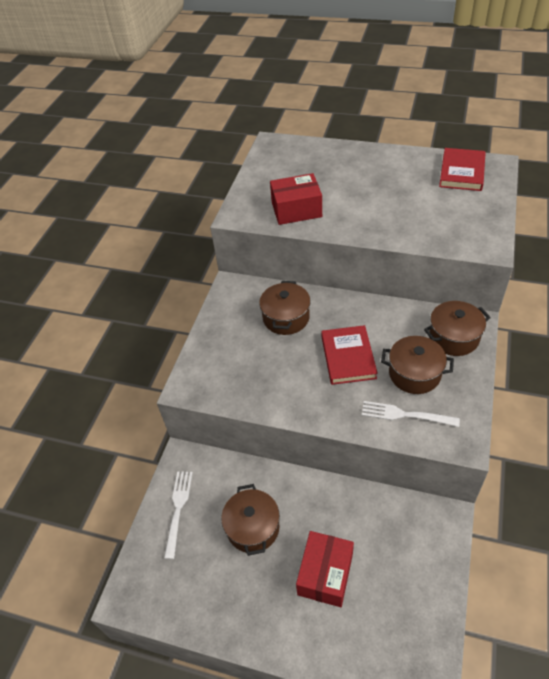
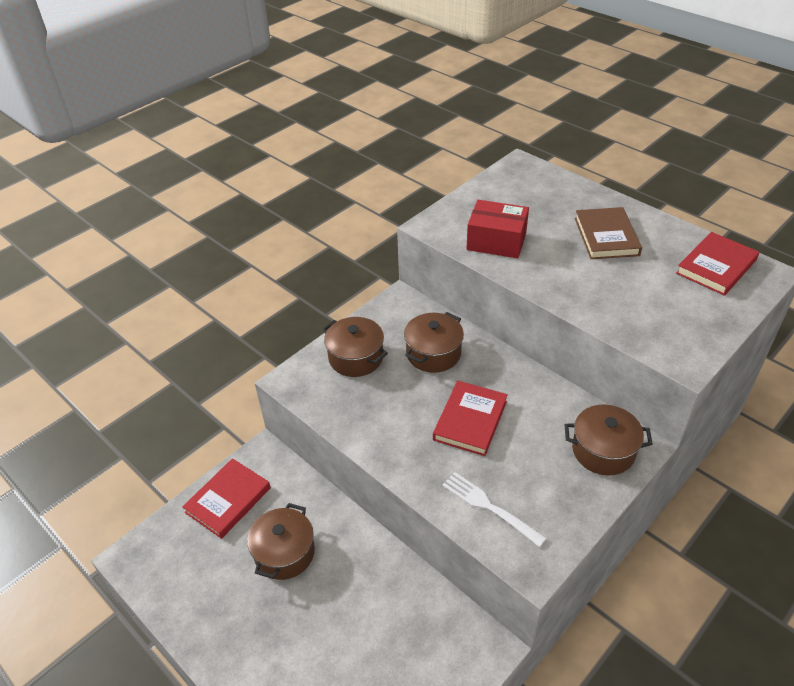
camera: 25 degrees right, 5 degrees down
(178, 509) = (228, 500): white fork -> red book
(325, 574) = (323, 635): red box -> none
(373, 177) = (606, 236): none -> brown book
(414, 374) = (530, 469): brown pot -> brown pot (356, 357)

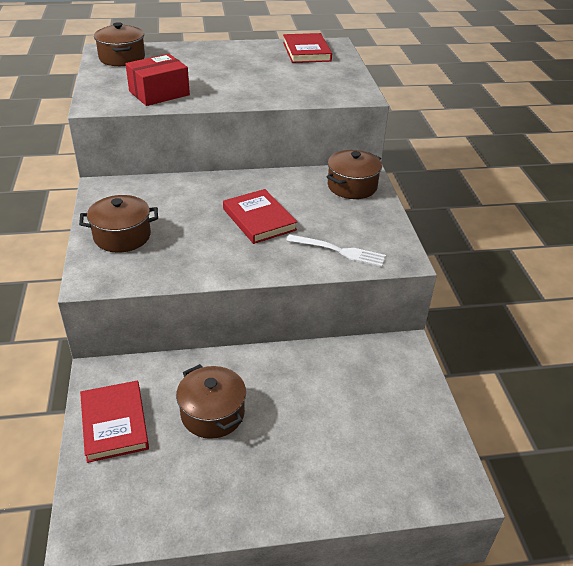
camera: 55 degrees left, 5 degrees down
(433, 353) = (177, 201): brown pot -> brown pot (122, 58)
(489, 507) = (339, 251): white fork -> white fork turned 150 degrees counterclockwise
(606, 236) = (225, 63): brown book -> none

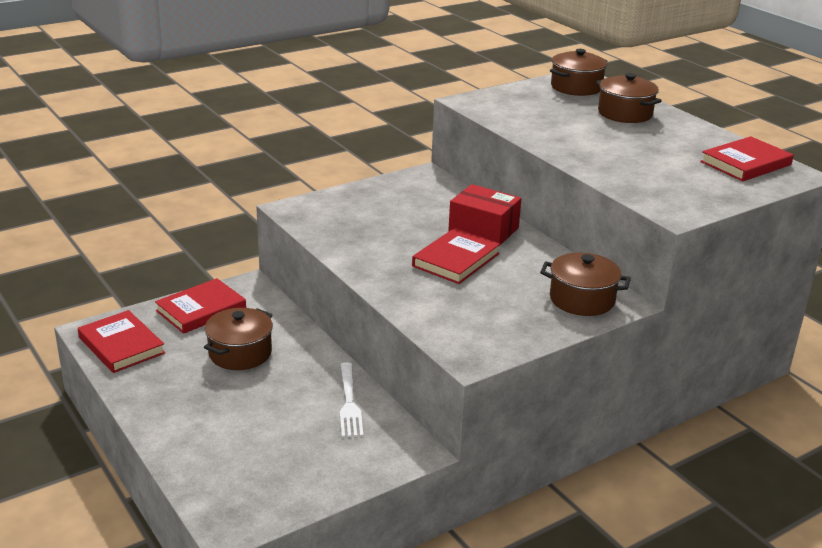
camera: 65 degrees right, 10 degrees down
(122, 236) = (362, 204): brown pot -> brown pot (625, 113)
(133, 510) = (121, 345): none -> red book
(159, 93) = (528, 119): red box -> red box (483, 230)
(339, 251) = (446, 316): white fork -> white fork (349, 403)

